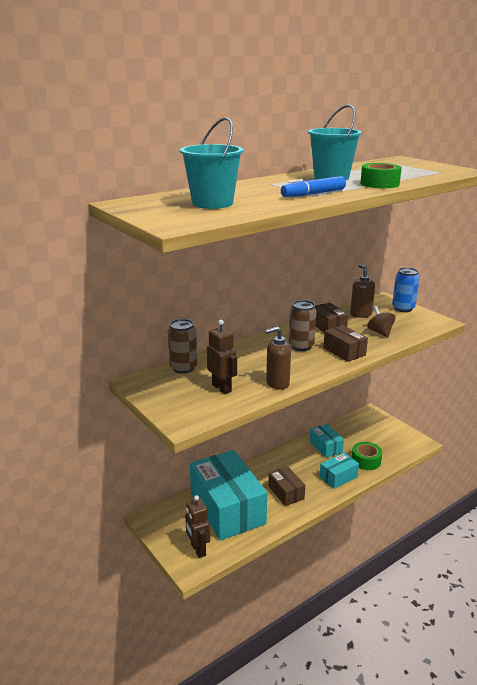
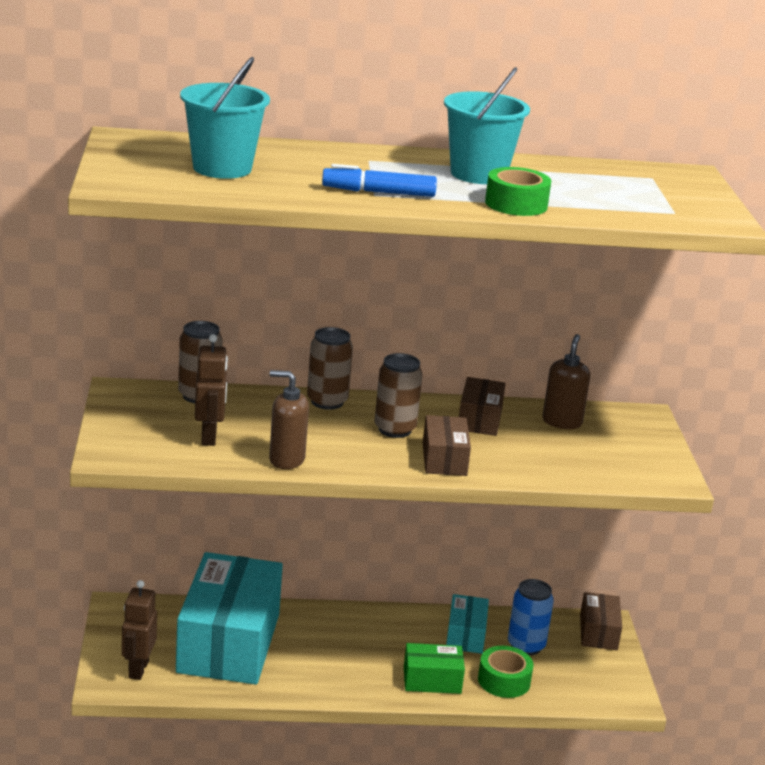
camera: 30 degrees right, 0 degrees up
(250, 345) = (327, 401): none -> brown can
(286, 492) = (331, 663): brown box -> brown box (598, 632)
(338, 477) = (432, 680): turquoise box -> green box
(380, 332) = (545, 457): brown spinning top -> none
(403, 308) = (649, 439): blue can -> blue can (526, 646)

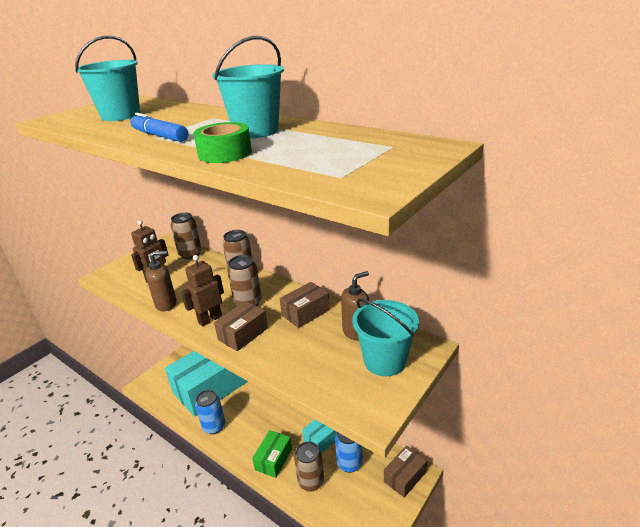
camera: 45 degrees right, 5 degrees up
(138, 669) = (162, 383): brown robot -> brown robot (210, 319)
(286, 460) = (166, 304): brown soap dispenser -> brown soap dispenser turned 105 degrees clockwise
(303, 683) = (214, 426): none -> blue can
(432, 680) = (273, 459): green box -> green box turned 75 degrees clockwise
(504, 680) = (311, 481): green tape -> brown can
(625, 438) = (384, 361): none -> turquoise bucket

